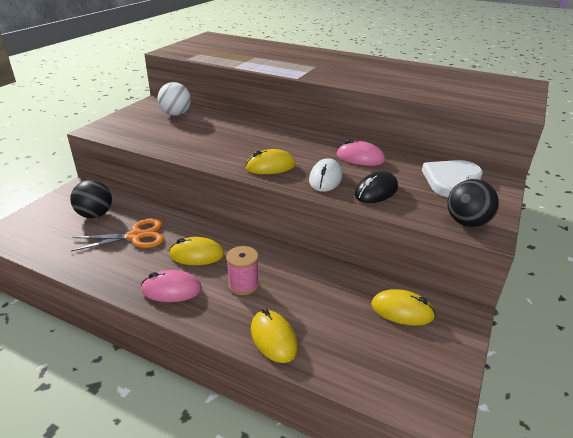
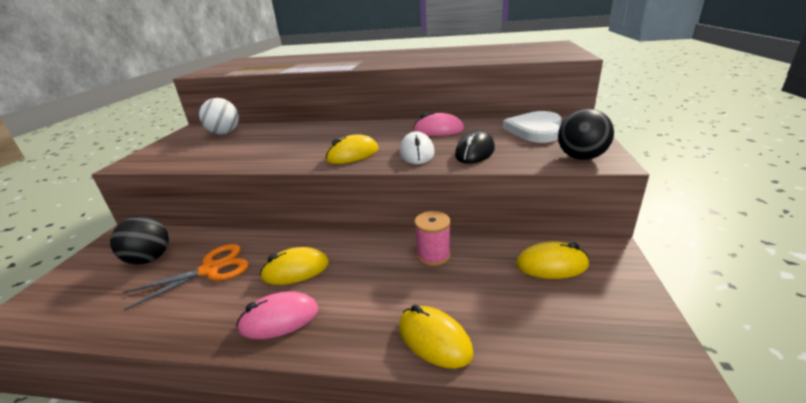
camera: 15 degrees left, 5 degrees down
(243, 285) = (366, 288): pink spool -> pink spool (433, 255)

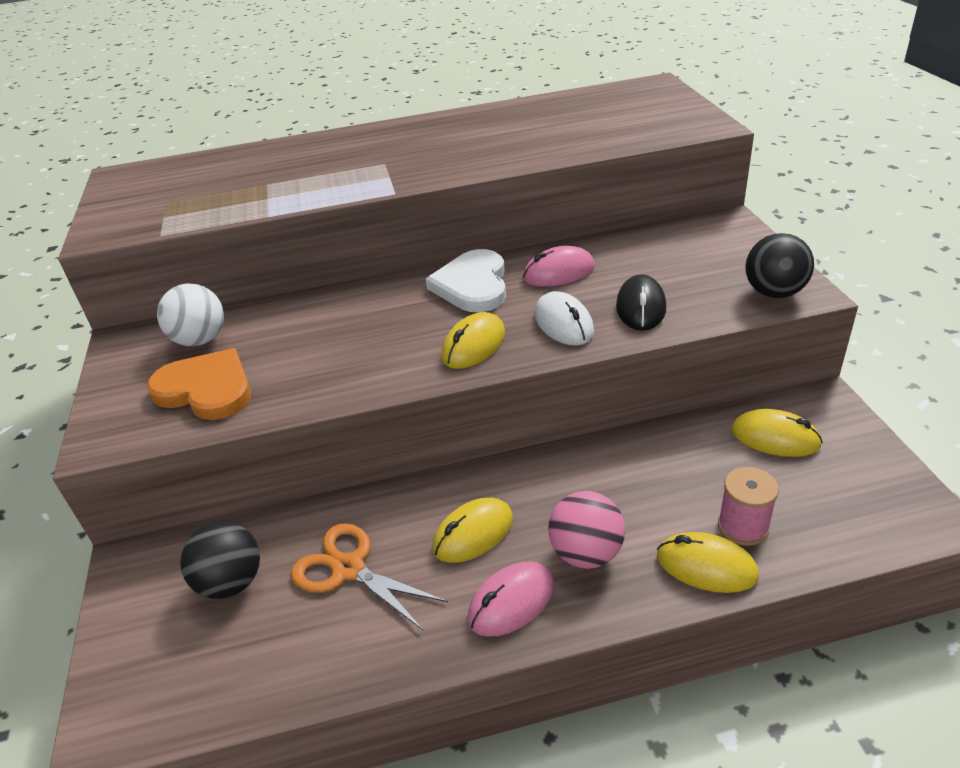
camera: 20 degrees left, 10 degrees up
(200, 151) = (206, 389): none -> orange heart
(211, 269) = (349, 569): orange scissors -> orange scissors turned 90 degrees counterclockwise
(354, 303) = (586, 553): none -> pink ball
(433, 255) = (634, 462): pink spool -> pink spool (743, 526)
(535, 130) = (690, 249): white heart -> white heart (472, 285)
(551, 265) = (775, 438): yellow mouse -> yellow mouse turned 45 degrees clockwise

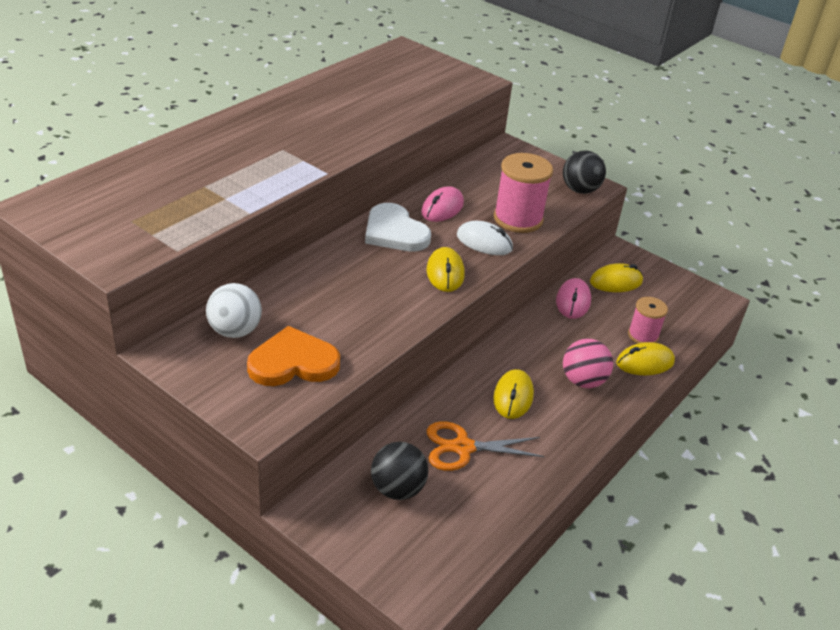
camera: 45 degrees left, 0 degrees up
(511, 602) = (571, 422): pink mouse -> pink mouse (573, 301)
(641, 307) = (518, 219): black mouse -> pink spool

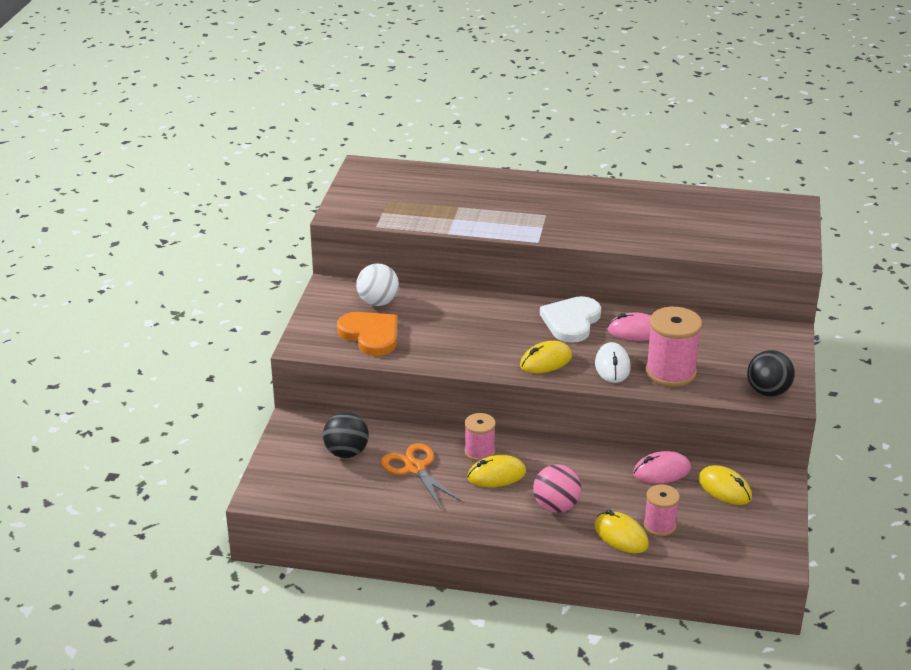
camera: 65 degrees right, 5 degrees down
(469, 392) = (479, 452): none -> pink spool

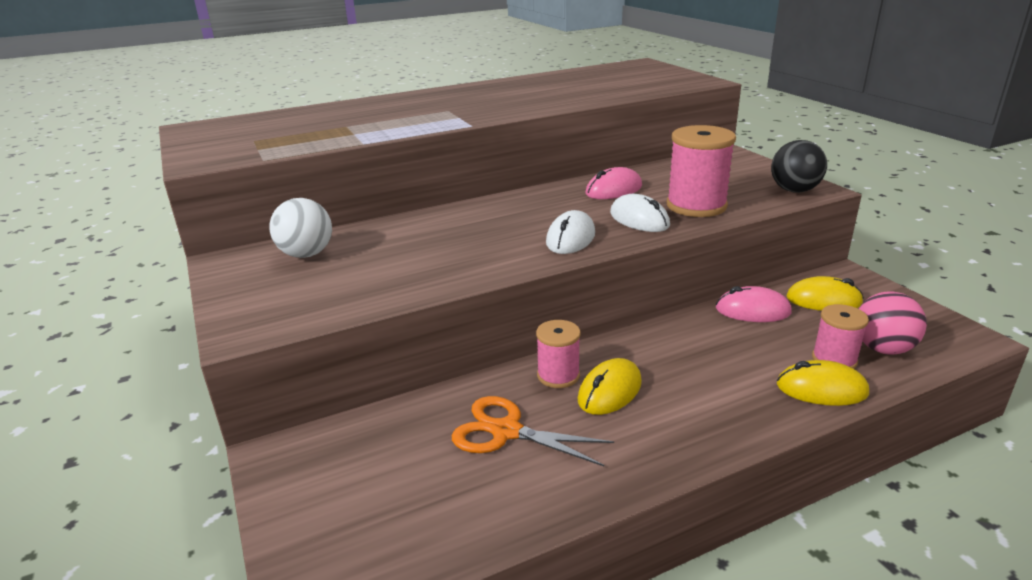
camera: 35 degrees left, 5 degrees down
(346, 453) = (392, 457): black ball -> none
(370, 335) = (332, 287): orange heart -> none
(546, 361) = (570, 238): yellow mouse -> white mouse
(556, 506) = (717, 393): pink ball -> pink ball (883, 349)
(571, 321) = (544, 202): white heart -> none
(661, 471) = (752, 311): pink mouse -> pink mouse turned 60 degrees clockwise

